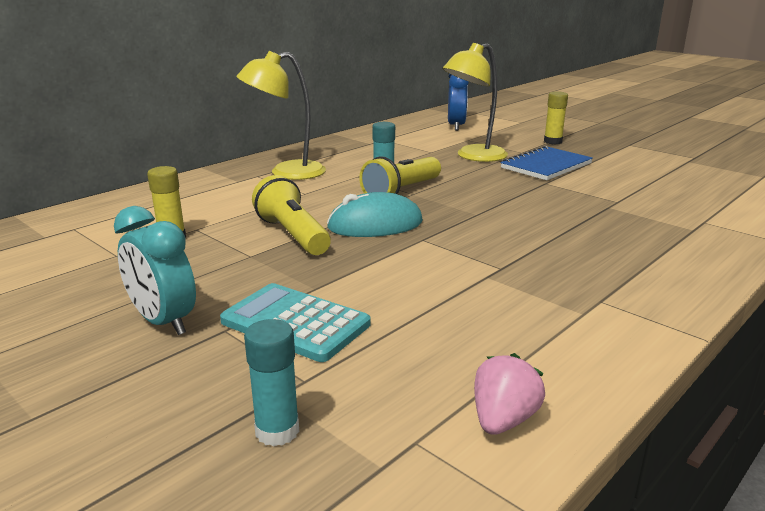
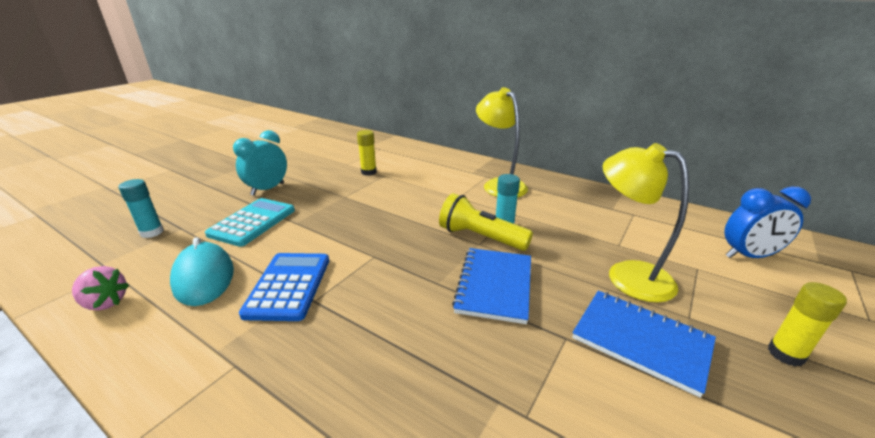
camera: 80 degrees right, 5 degrees up
(293, 235) = (377, 204): yellow flashlight -> none
(375, 225) = (400, 232): turquoise mouse -> turquoise mouse (204, 277)
(474, 282) = (288, 286): none -> blue calculator
(483, 195) = (494, 285): none -> blue notebook

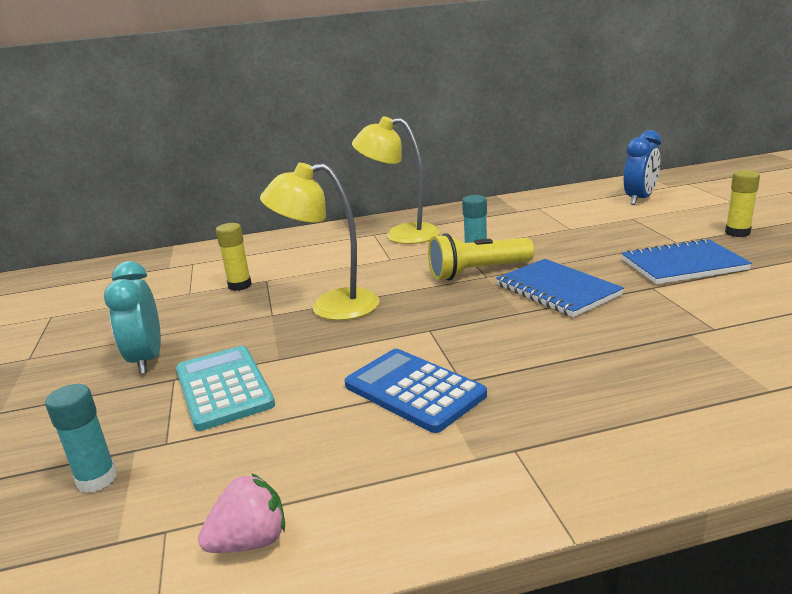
camera: 45 degrees left, 5 degrees down
(204, 277) = (308, 446): turquoise mouse -> none
(627, 275) = (609, 240): yellow lamp -> yellow lamp (330, 306)

